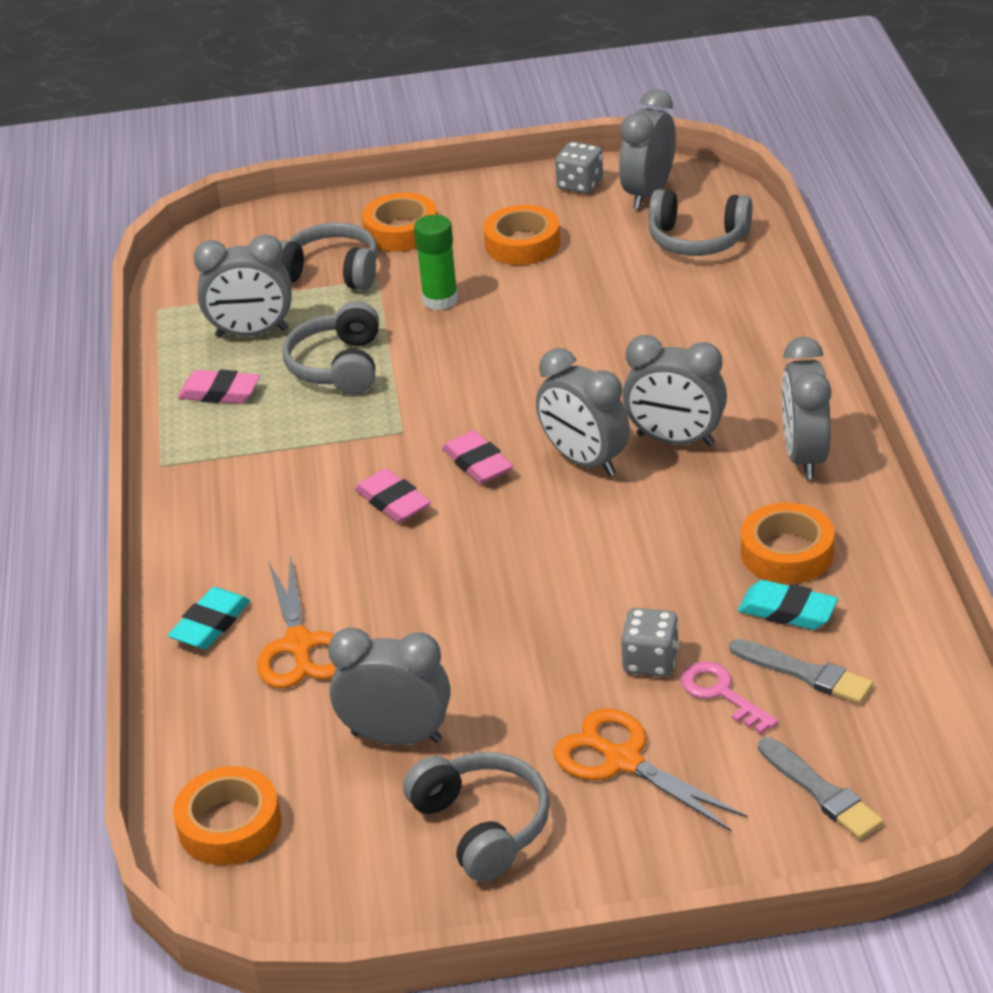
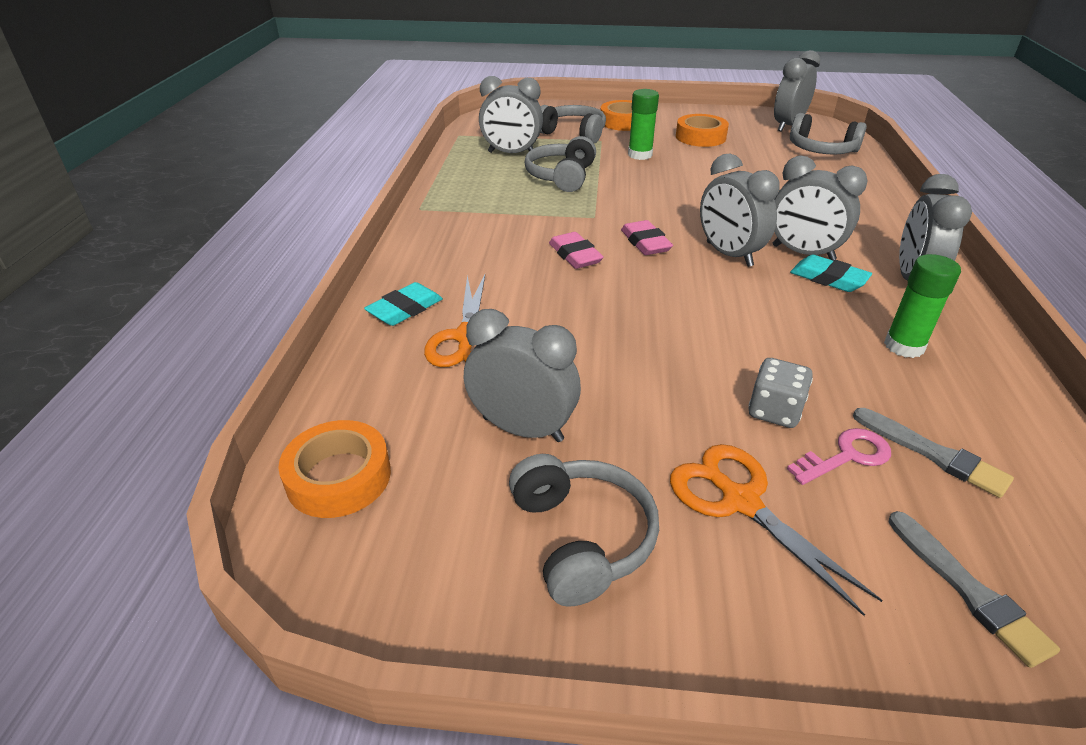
camera: 10 degrees right, 0 degrees up
(220, 392) = (477, 178): pink eraser -> none
(580, 185) = (742, 117): grey dice -> none
(721, 694) = (846, 456): pink key -> pink key turned 90 degrees clockwise
(787, 553) = (904, 346): orange tape -> green glue stick
(787, 611) = (909, 393): turquoise eraser -> turquoise eraser (828, 278)

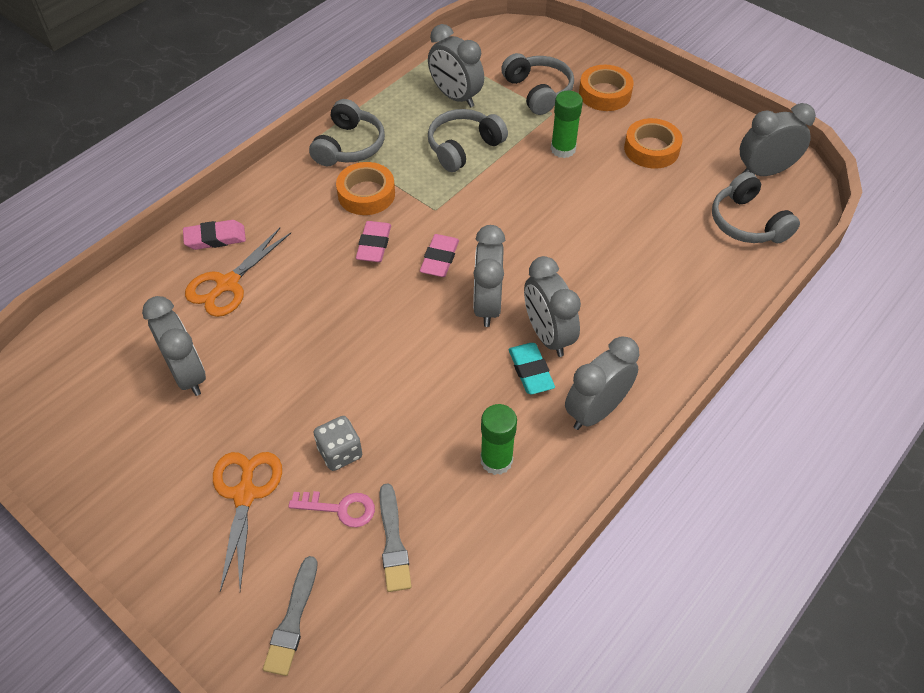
camera: 35 degrees right, 15 degrees up
(339, 477) = (72, 348): orange tape -> orange tape (366, 194)
(405, 309) = (215, 238): turquoise eraser -> pink eraser
(581, 538) = (145, 460): grey headphones -> grey headphones (349, 146)

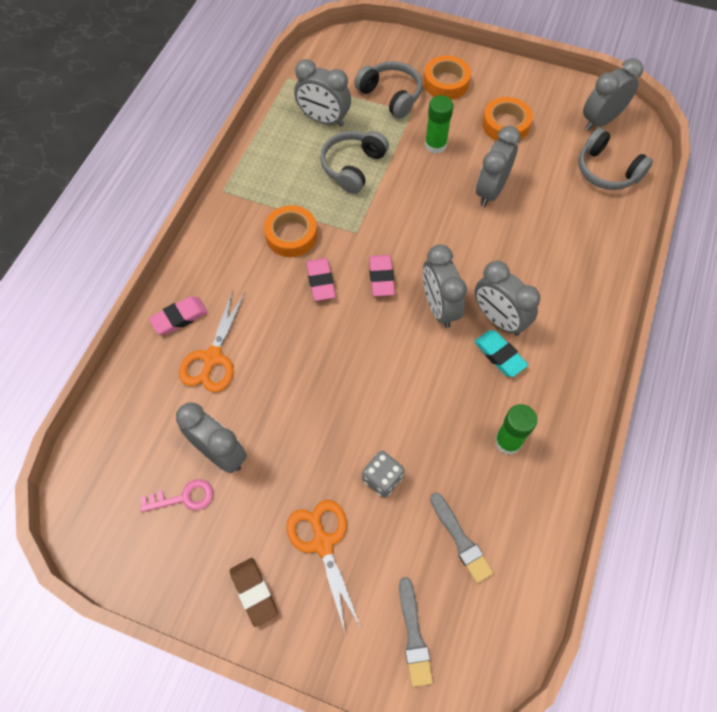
camera: 20 degrees left, 10 degrees up
(151, 517) = (254, 592): none -> brown eraser
(340, 508) = (405, 527): pink key -> pink key (183, 497)
(349, 146) = (254, 193): grey headphones -> none
(596, 411) = (564, 373): grey clock -> grey clock (490, 190)

